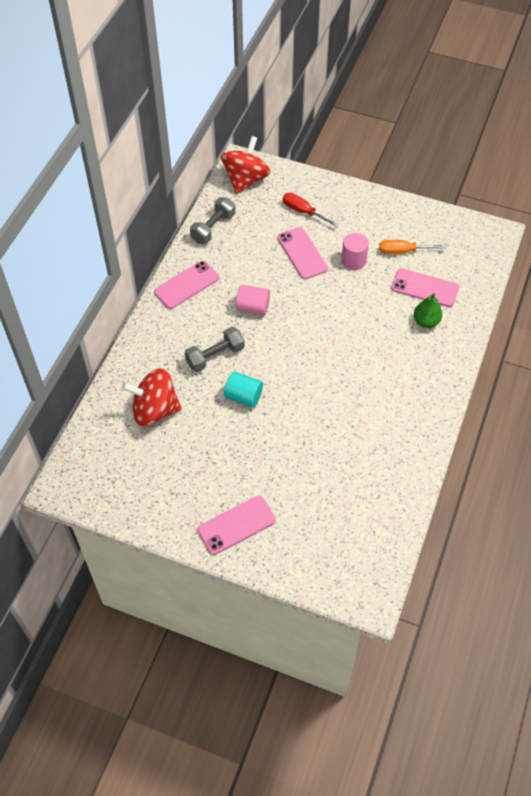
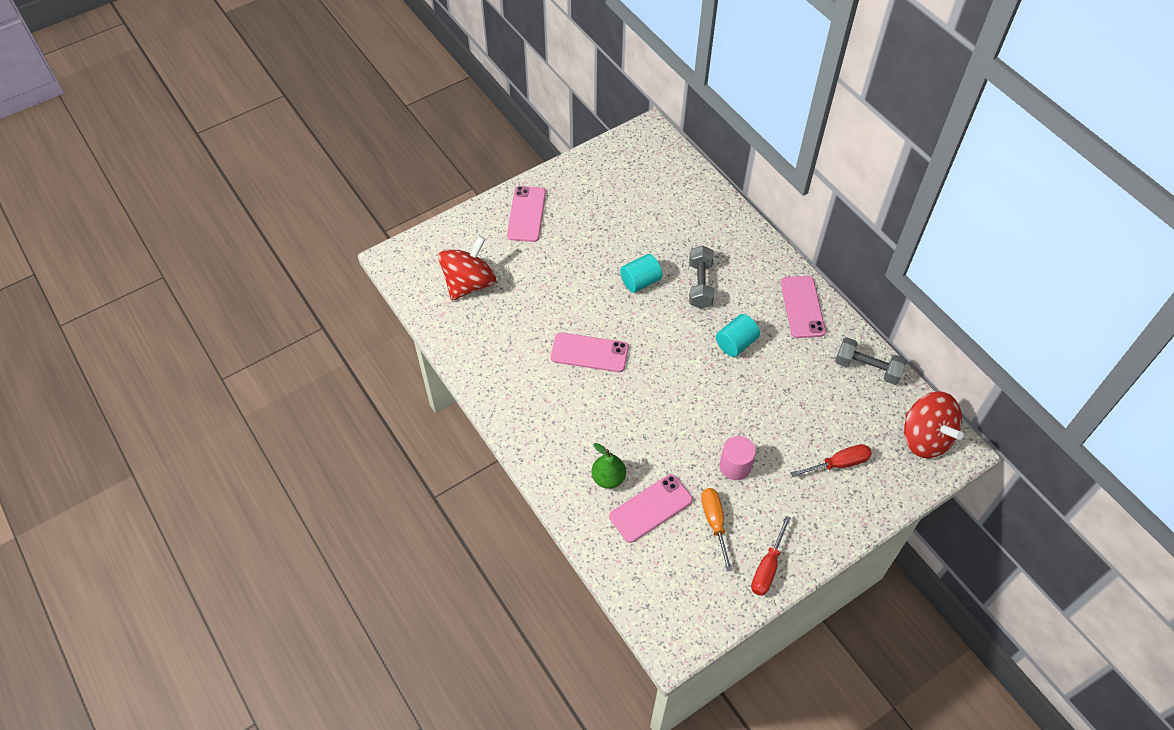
camera: 125 degrees right, 0 degrees up
(155, 410) = (675, 216): red spinning top -> red spinning top (469, 283)
(213, 228) = (867, 368): grey dumbbell -> grey dumbbell turned 45 degrees counterclockwise
(253, 307) = (736, 343): pink cylinder -> turquoise cylinder
(302, 253) = (778, 425): pink phone -> pink phone (589, 353)
(403, 251) = (714, 523): orange screwdriver -> orange screwdriver turned 45 degrees counterclockwise
(407, 214) = (767, 567): none -> red screwdriver

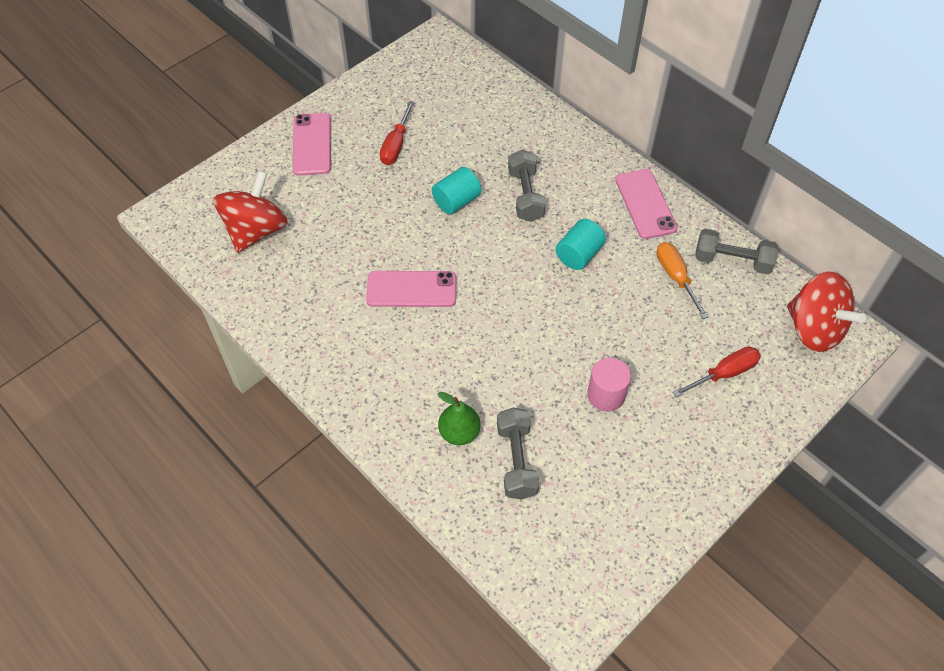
camera: 10 degrees left, 0 degrees up
(650, 508) = (516, 460): pink phone -> grey dumbbell
(714, 523) = (595, 466): orange screwdriver -> orange screwdriver (676, 277)
(767, 567) = (668, 509): red screwdriver -> red screwdriver (396, 145)

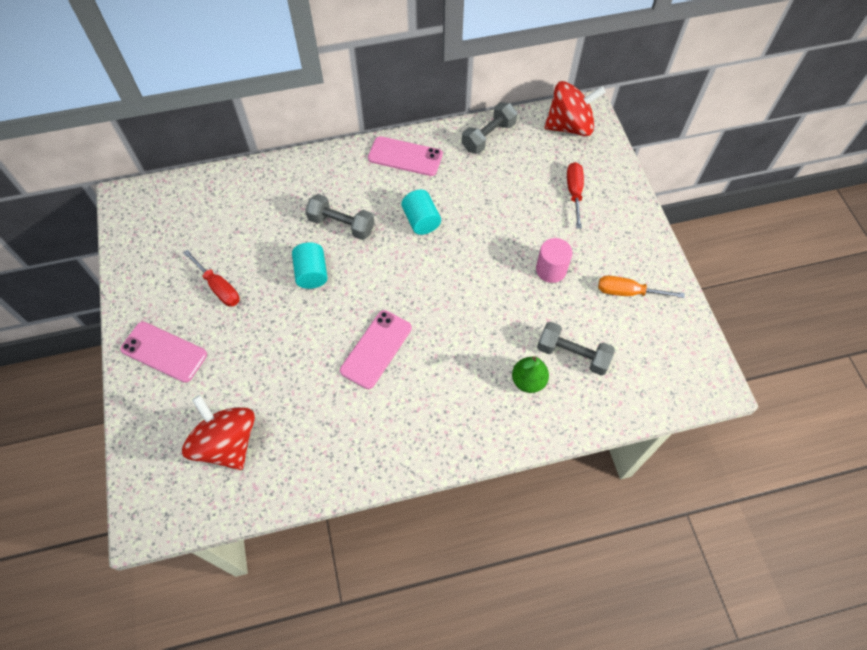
camera: 60 degrees left, 5 degrees up
(676, 277) = (480, 175): orange screwdriver -> orange screwdriver (628, 292)

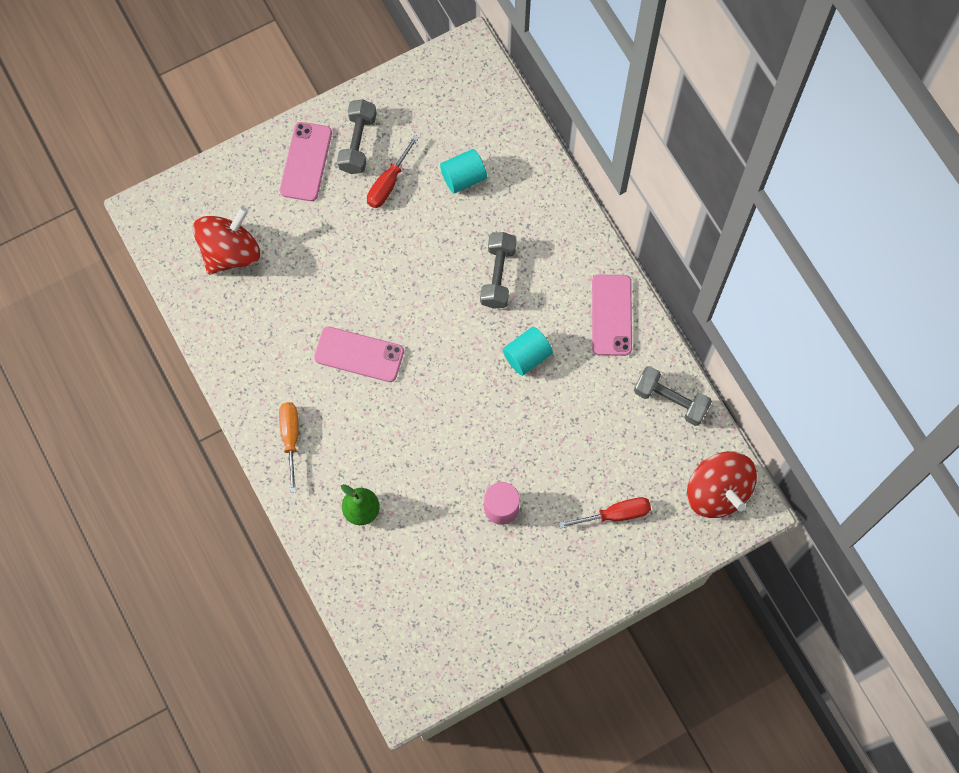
camera: 75 degrees right, 10 degrees up
(312, 273) = (429, 266): turquoise cylinder -> turquoise cylinder (463, 178)
(572, 354) = (403, 549): grey dumbbell -> grey dumbbell (358, 143)
(628, 292) = (495, 595): orange screwdriver -> orange screwdriver (290, 439)

